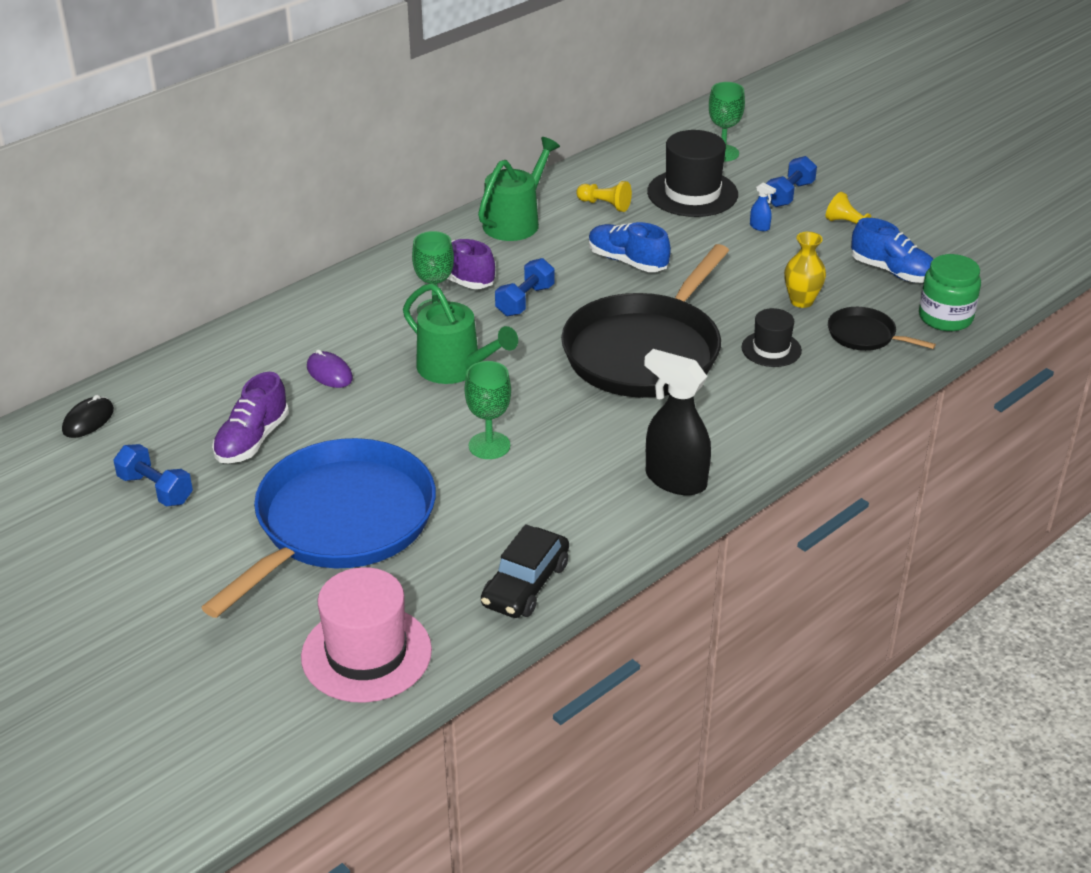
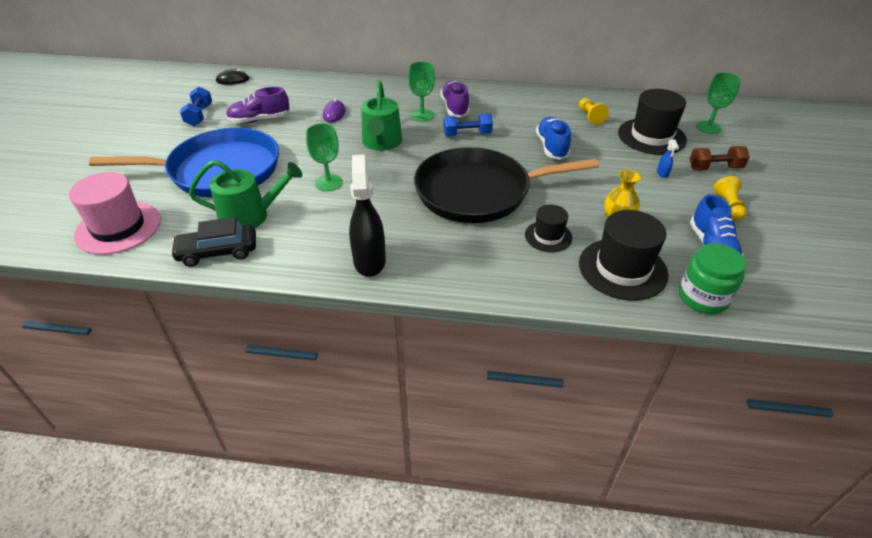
camera: 50 degrees right, 5 degrees up
(515, 222) = (529, 101): green watering can -> green watering can (250, 216)
(789, 194) = (715, 168): blue dumbbell -> brown dumbbell
(865, 335) = (622, 269): black pan -> black hat

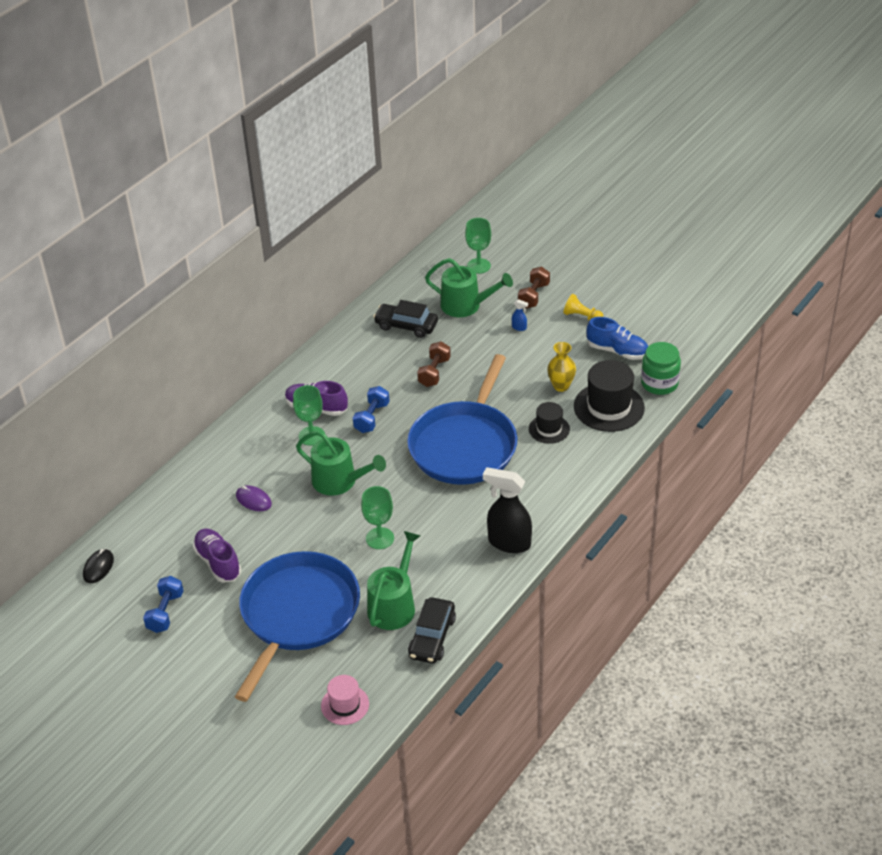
camera: 60 degrees left, 0 degrees up
(118, 227) = (345, 705): pink hat -> pink hat, size x0.58
(199, 115) = (165, 612): blue dumbbell -> blue dumbbell turned 75 degrees clockwise
(260, 120) = (218, 562): purple shoe -> purple shoe turned 135 degrees clockwise
(478, 192) = (465, 445): black pan -> blue pan
(551, 147) = (434, 372): blue shoe -> brown dumbbell
(590, 117) = (406, 326): yellow pawn -> black car
(651, 136) = (465, 305): black hat -> green watering can

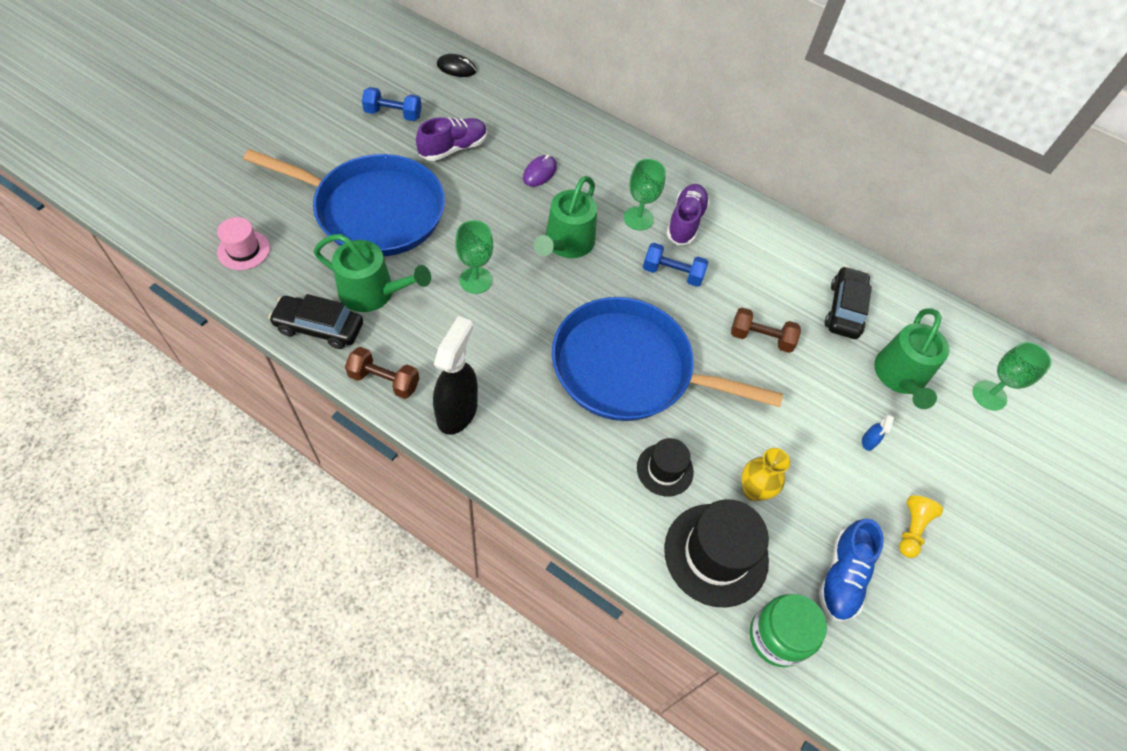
camera: 80 degrees right, 15 degrees up
(533, 296) = (943, 464): brown dumbbell -> brown dumbbell (384, 380)

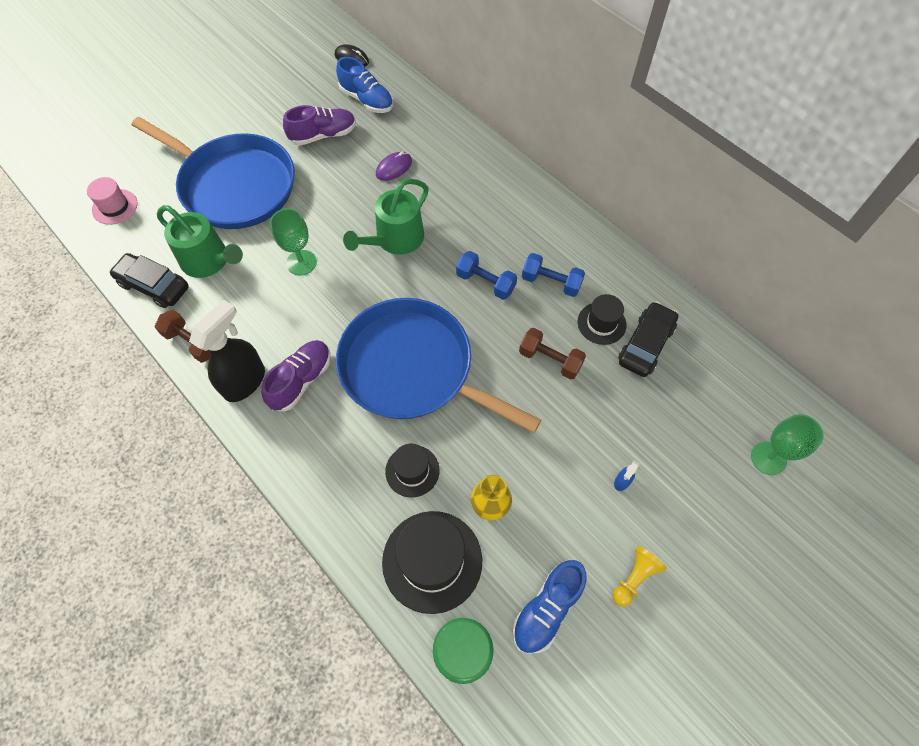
camera: 20 degrees right, 5 degrees up
(393, 114) = (281, 97): blue dumbbell -> blue dumbbell (551, 282)
(487, 108) = (367, 100): none -> blue shoe
(638, 218) = (471, 224): green goblet -> none
(685, 222) = (516, 234): purple shoe -> purple shoe (301, 380)
(797, 296) = (601, 323): none -> black hat
(900, 377) = (679, 422): green watering can -> none

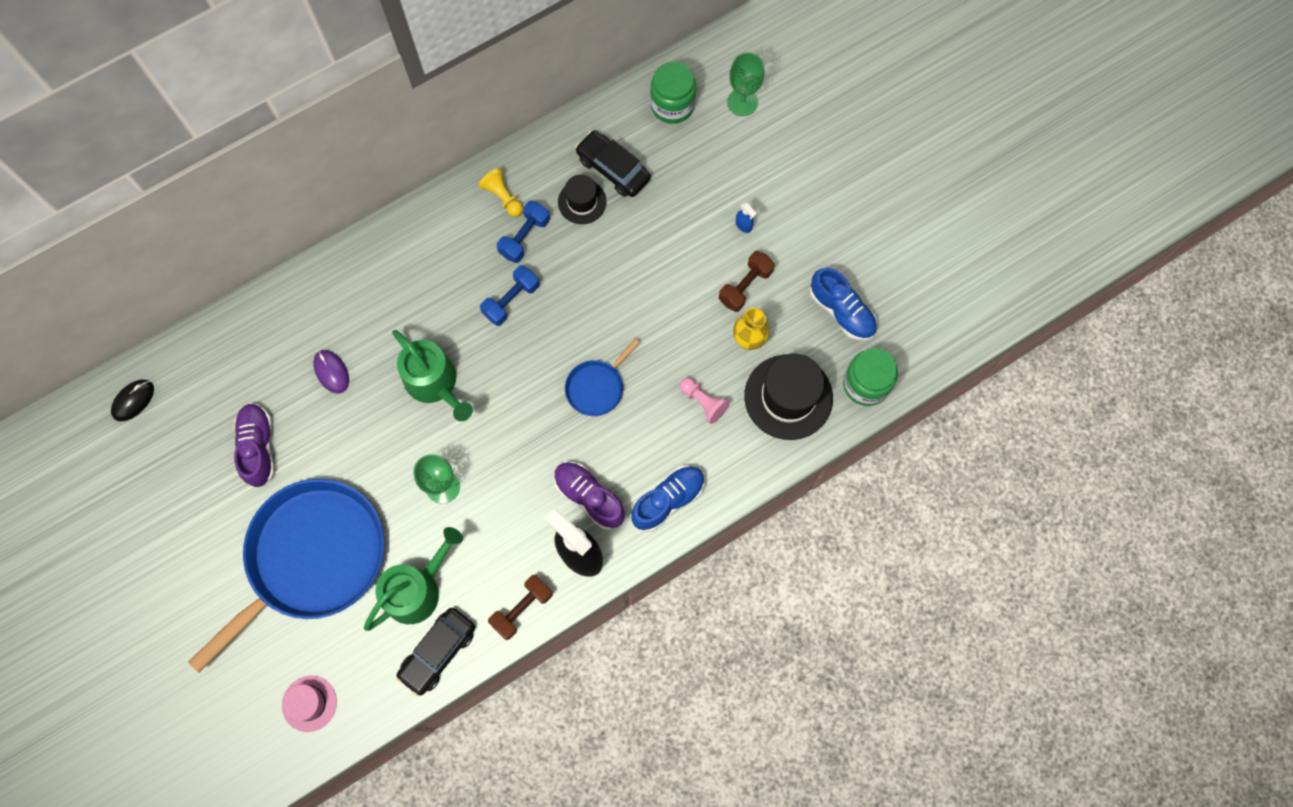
camera: 80 degrees left, 10 degrees up
(367, 100) = (213, 390): blue shoe -> blue shoe (668, 500)
(412, 368) = (597, 387): blue pan -> blue pan, size x0.43
(412, 471) = (703, 402): black hat -> pink pawn
(550, 360) = (612, 258): brown dumbbell -> brown dumbbell (745, 286)
(634, 578) = (826, 237): yellow pawn -> yellow pawn (503, 197)
(737, 387) = (672, 105): none -> green jar

